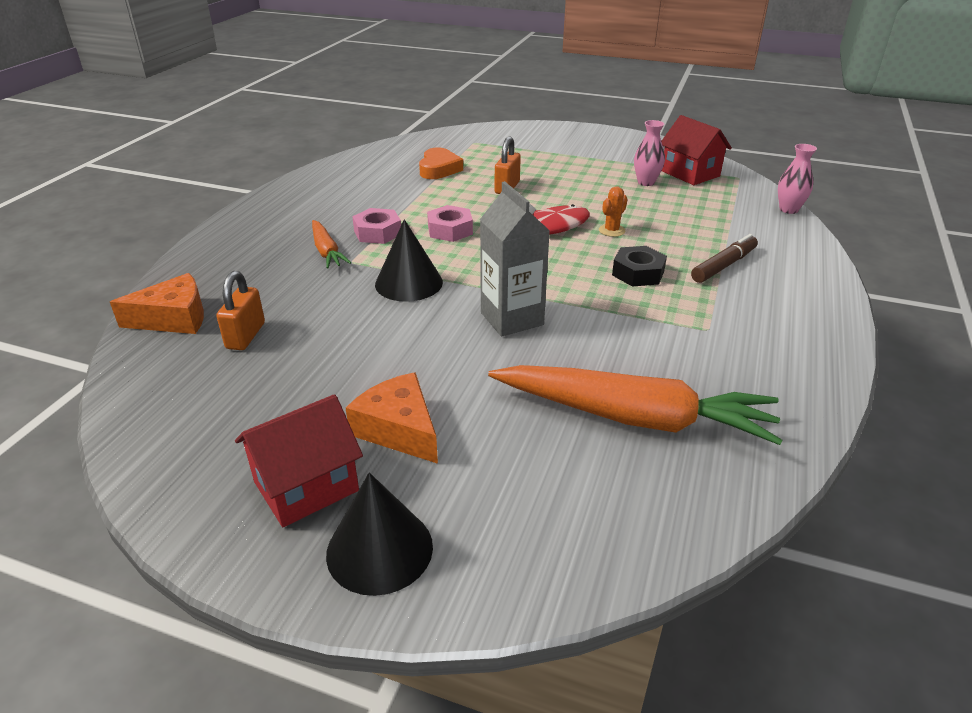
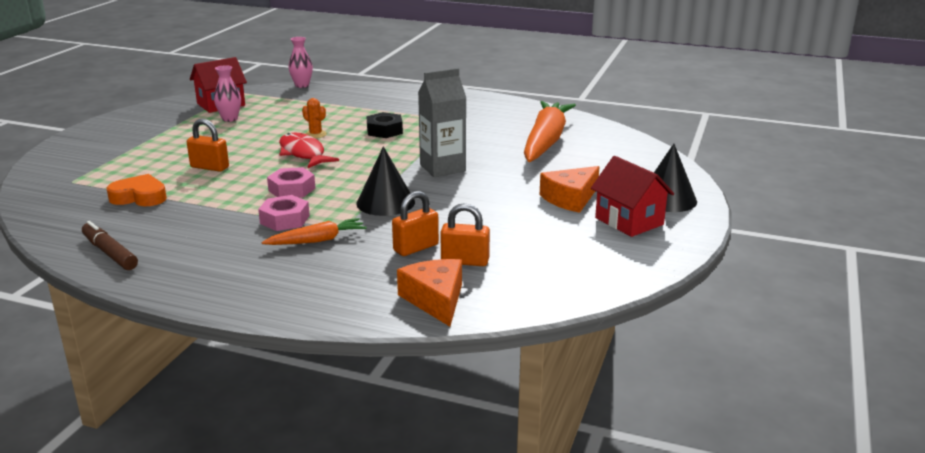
camera: 90 degrees left, 10 degrees down
(290, 305) = (416, 248): none -> orange padlock
(724, 266) = (379, 109): brown marker -> brown marker (110, 253)

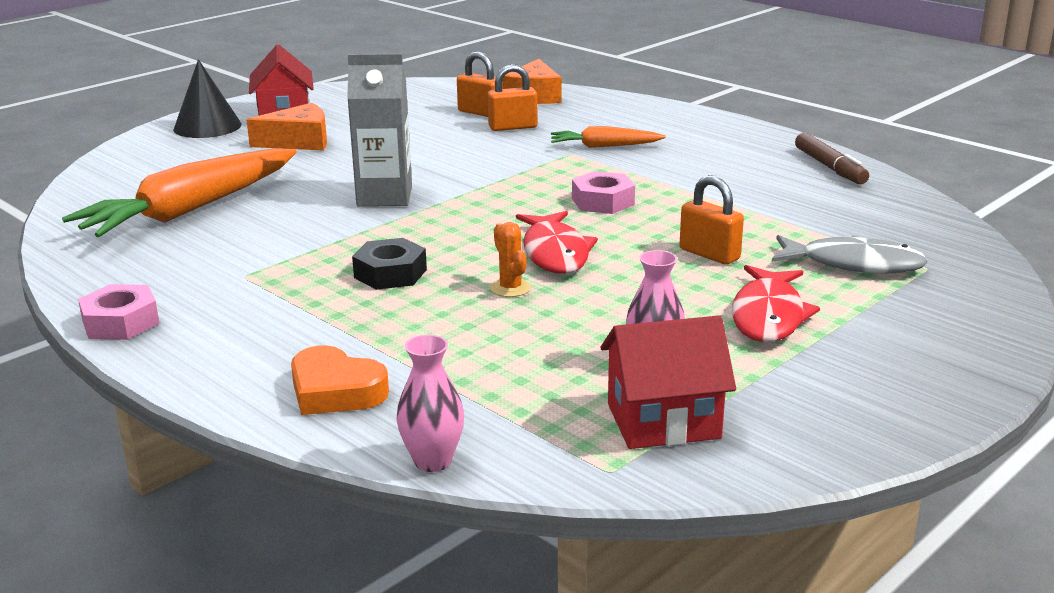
camera: 155 degrees left, 0 degrees up
(118, 175) = (853, 264): none -> grey fish
(139, 197) = (811, 224): orange heart -> orange heart (335, 391)
(175, 143) = (768, 316): none -> red fish
(285, 219) = (629, 169): pink nut -> pink nut (121, 322)
(385, 202) = (501, 169): black cone -> none

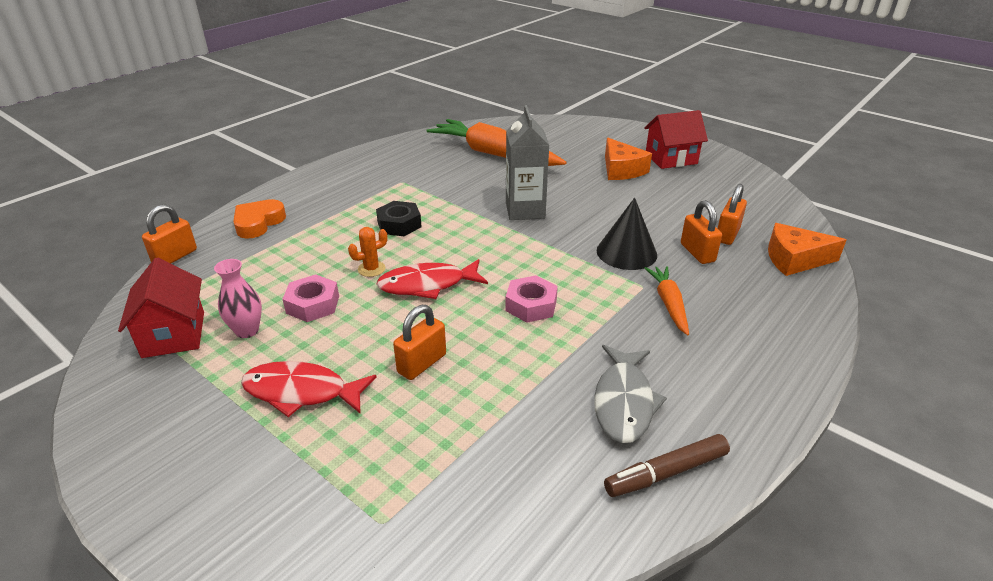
camera: 85 degrees right, 10 degrees up
(121, 322) = (351, 160): pink nut -> pink nut (313, 304)
(207, 126) = (637, 138): black cone -> black cone (626, 252)
(432, 461) = (175, 257): pink vase -> orange padlock
(853, 264) = (394, 460): grey fish -> grey fish (624, 402)

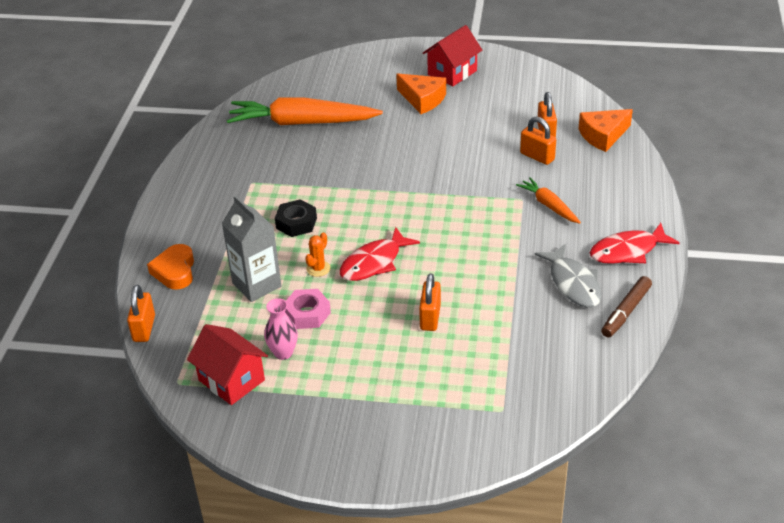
camera: 30 degrees left, 5 degrees up
(301, 392) = (373, 371): red fish -> red fish (628, 251)
(525, 210) = (383, 170): grey carton -> grey carton (256, 285)
(531, 305) = (461, 246): pink nut -> none
(626, 252) = (489, 176): black cone -> none

